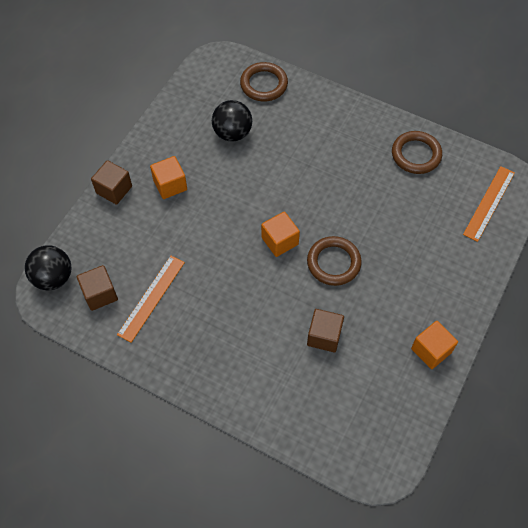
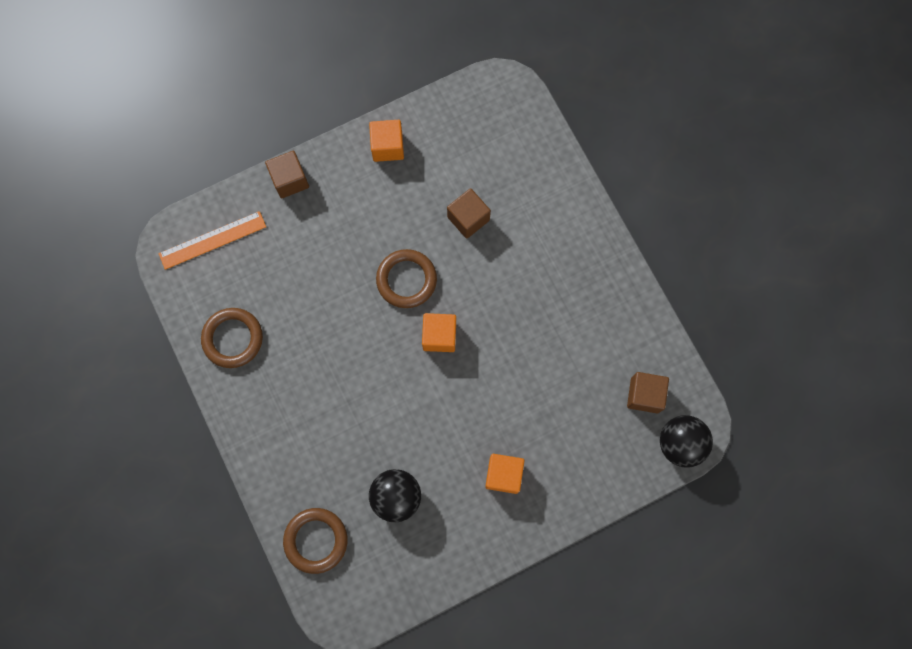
camera: 145 degrees left, 15 degrees up
(114, 190) = (564, 509): brown cube -> brown cube (290, 180)
(151, 298) = (598, 358): orange ruler -> none

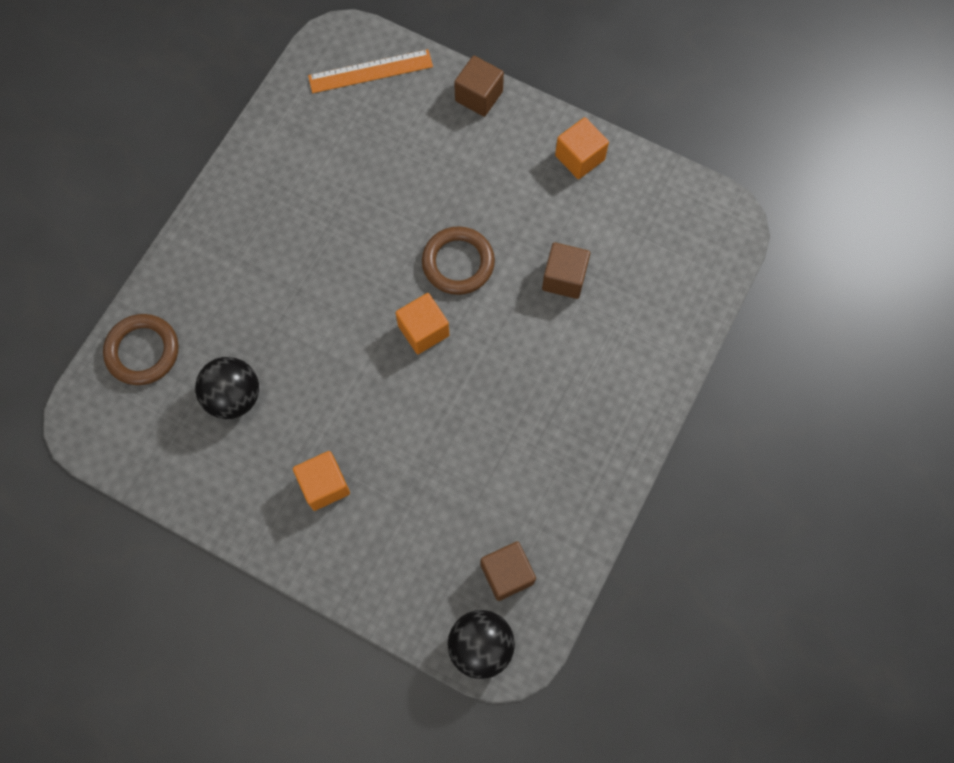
camera: 55 degrees right, 5 degrees down
(212, 240) = (370, 71): orange ruler -> orange ruler turned 45 degrees counterclockwise
(233, 338) = (288, 150): brown ring -> none

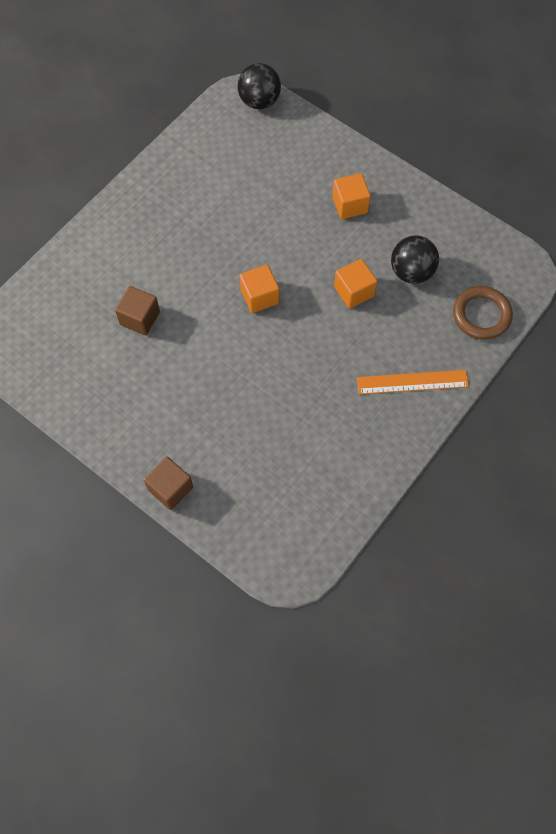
camera: 170 degrees left, 5 degrees down
(370, 71) = (265, 531): orange ruler -> orange ruler (412, 382)
(458, 263) = (221, 343): brown ring -> none
(507, 574) = (233, 136): brown cube -> none
(579, 157) = (97, 415): orange cube -> orange cube (354, 291)

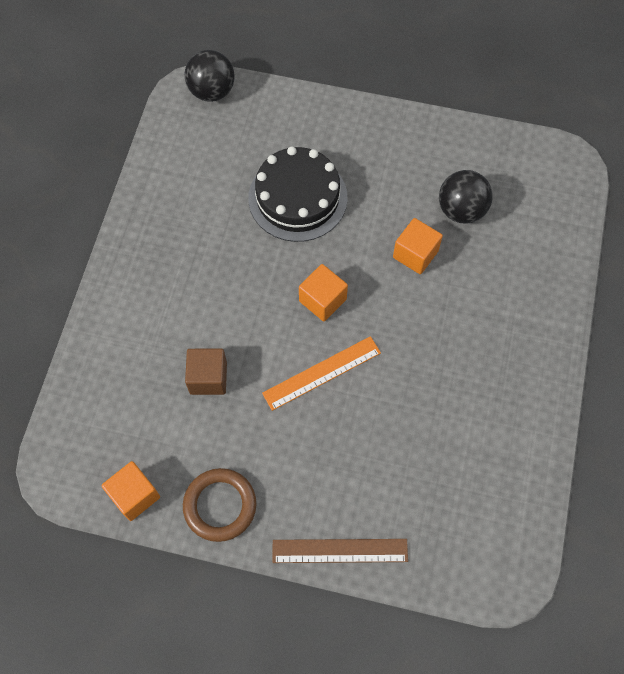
camera: 25 degrees left, 0 degrees up
(170, 488) = (340, 550): brown cube -> brown ruler
(283, 210) = (297, 198): none -> black cake
(350, 205) = (363, 165): orange cube -> orange cube (134, 495)
(412, 382) = (523, 324): orange ruler -> orange ruler (322, 373)
(481, 315) = (552, 226): brown ring -> brown ring (220, 505)

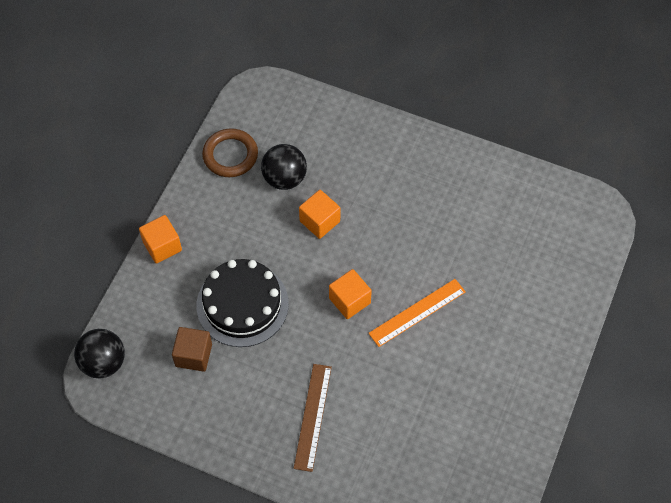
camera: 80 degrees left, 5 degrees down
(134, 495) = (506, 477): orange cube -> orange cube (162, 246)
(208, 378) = (407, 404): brown cube -> brown cube (193, 355)
(220, 505) = (523, 409): brown ring -> brown ring (230, 155)
(322, 373) = (417, 312): orange ruler -> orange ruler turned 75 degrees clockwise
(340, 550) = (569, 324): brown ruler -> brown ruler (312, 416)

